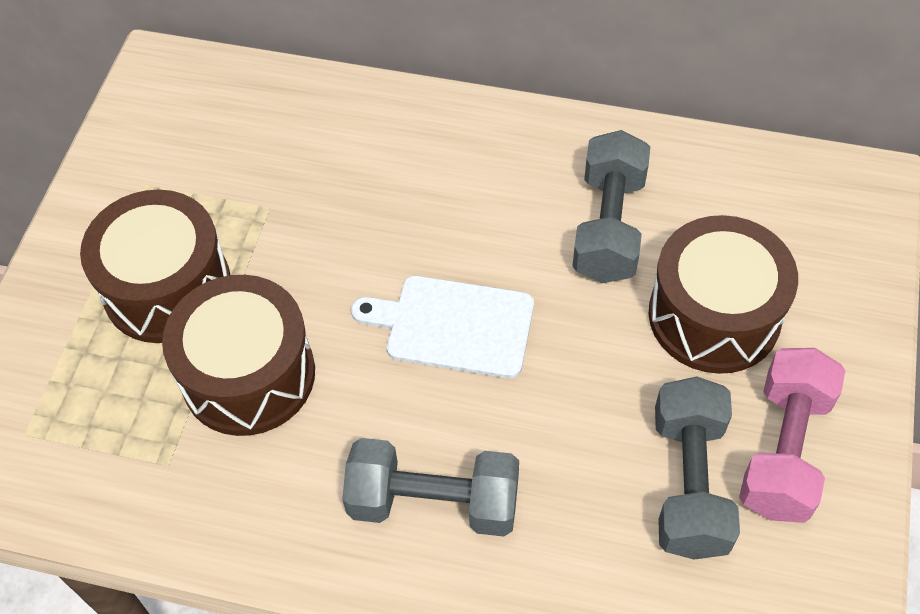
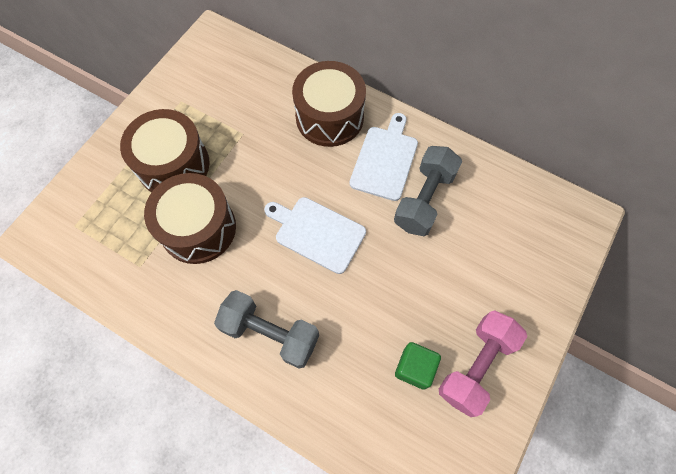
camera: 15 degrees right, 10 degrees up
(523, 184) = (385, 160): none -> white cutting board
(689, 483) = (414, 368): grey dumbbell -> green cube
(714, 316) = (465, 271): brown drum -> brown drum (329, 117)

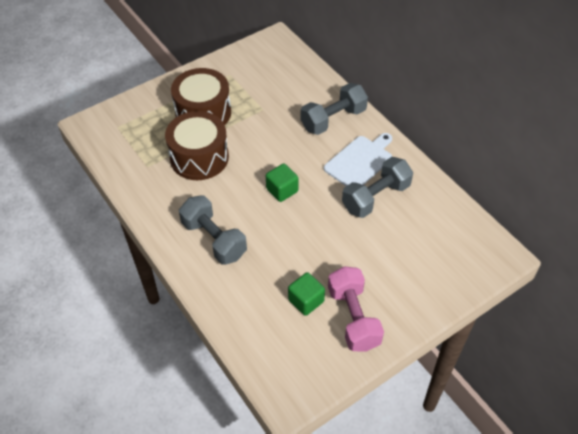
camera: 25 degrees right, 15 degrees down
(317, 233) = (282, 190): white cutting board -> green cube
(329, 117) = (333, 119): brown drum -> grey dumbbell
(476, 365) = (353, 318): pink dumbbell -> pink dumbbell turned 75 degrees counterclockwise

